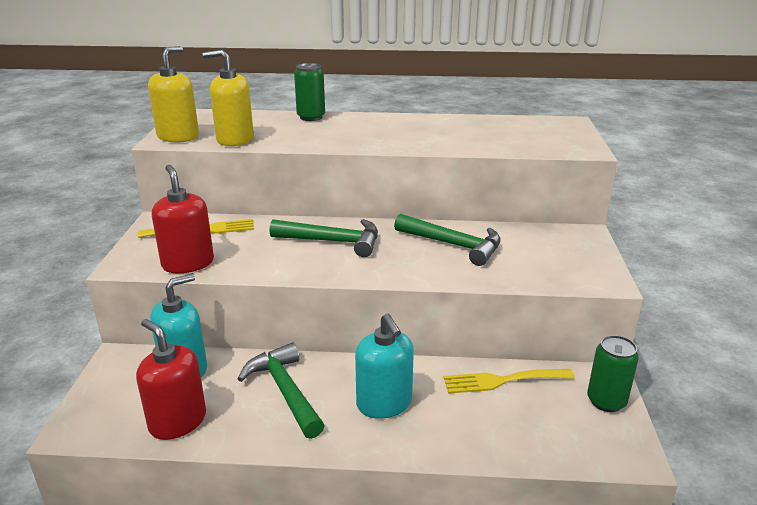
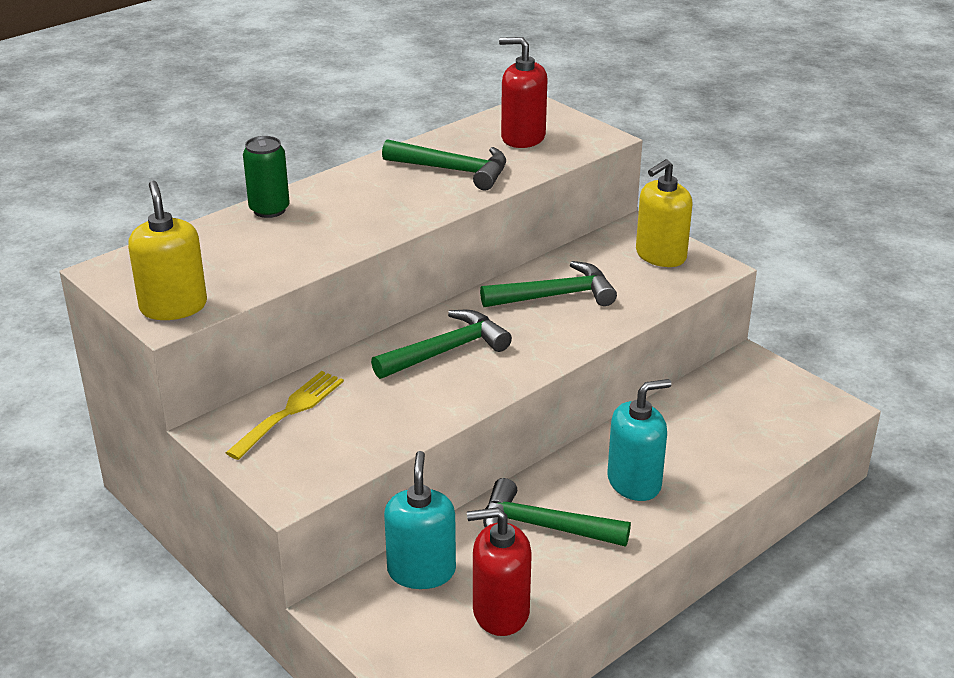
camera: 45 degrees left, 5 degrees up
(188, 263) = (351, 452): red soap dispenser -> red soap dispenser (523, 137)
(235, 139) = (251, 278): yellow soap dispenser -> yellow soap dispenser (660, 255)
(384, 403) = (634, 482): turquoise soap dispenser -> turquoise soap dispenser turned 45 degrees counterclockwise
(447, 134) = (454, 170): none -> green hammer
(502, 381) = (688, 407): yellow fork -> none
(606, 401) = (773, 378): green can -> none

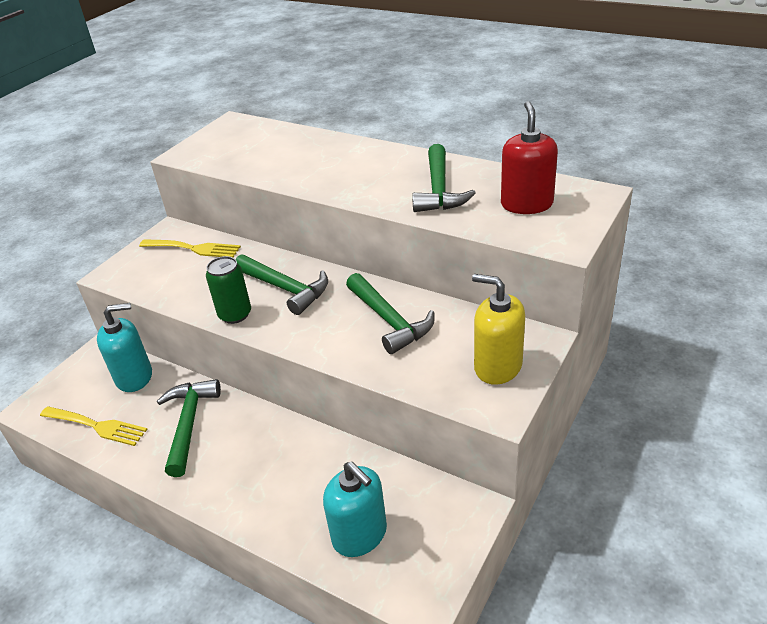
camera: 75 degrees right, 5 degrees up
(173, 307) = (196, 151): yellow soap dispenser -> none
(269, 209) = (331, 142): green can -> green can (235, 314)
(500, 612) = (97, 426): red soap dispenser -> yellow fork
(634, 482) = (254, 464): turquoise soap dispenser -> turquoise soap dispenser (360, 534)

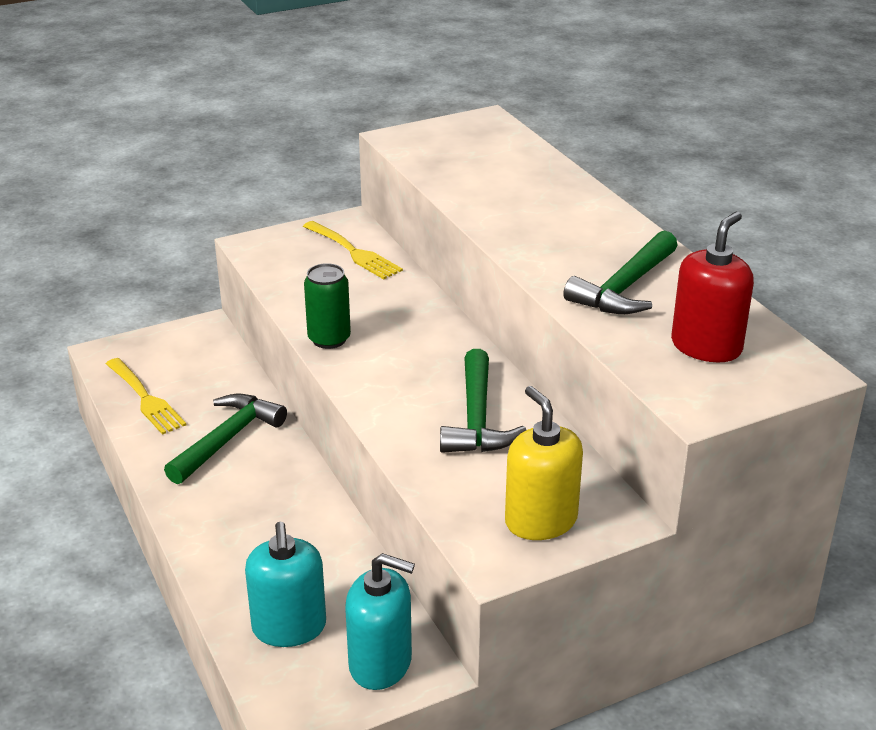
camera: 30 degrees right, 5 degrees down
(134, 377) = (217, 368): turquoise soap dispenser -> turquoise soap dispenser (380, 663)
(286, 289) = (404, 336): green hammer -> none

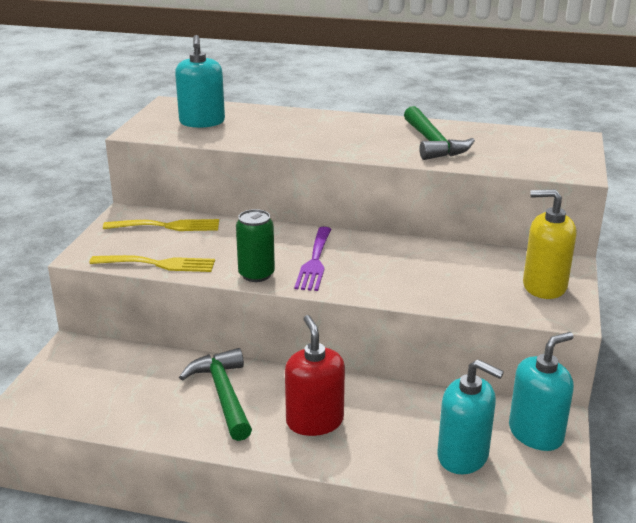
camera: 50 degrees left, 5 degrees down
(146, 399) = (116, 410): yellow fork -> yellow fork (158, 264)
(396, 358) = (315, 261): none -> purple fork
(467, 152) = (202, 122): none -> turquoise soap dispenser
(477, 419) = (419, 264): green hammer -> none
(706, 346) = (521, 148): red soap dispenser -> red soap dispenser (314, 421)

